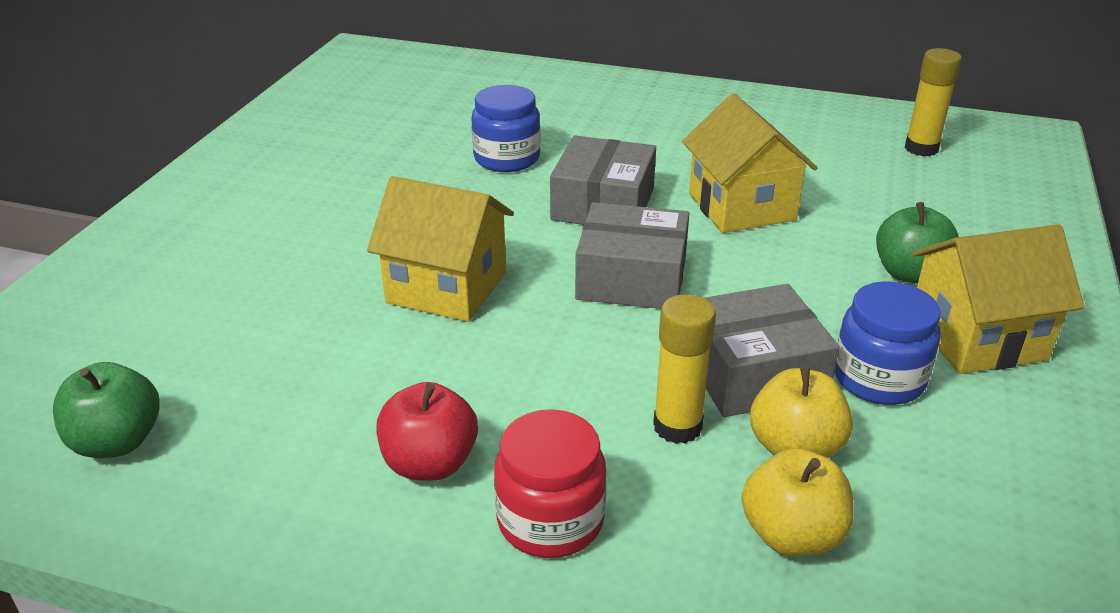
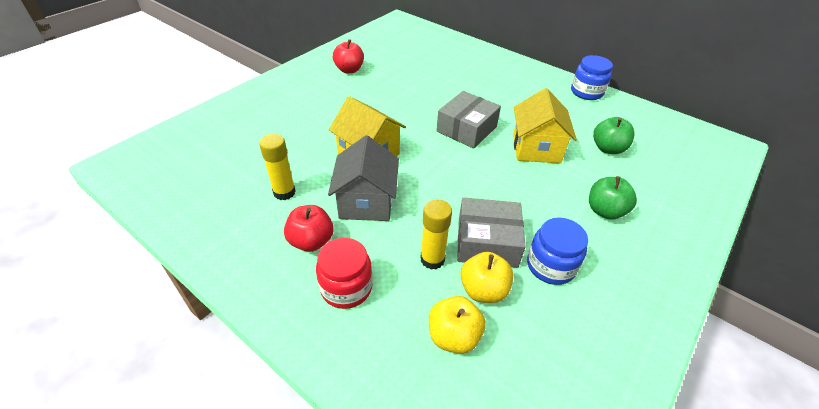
camera: 20 degrees right, 10 degrees up
(117, 442) = (196, 190): green apple -> green apple (608, 148)
(313, 153) = (349, 70): none -> red apple
(495, 368) = (366, 202): none -> grey house
(507, 158) = (434, 93): blue jar -> blue jar (586, 92)
(631, 278) = (457, 173): grey box -> none
(921, 148) = (658, 138): yellow glue stick -> yellow glue stick (284, 192)
(976, 337) = (620, 259): yellow house -> none

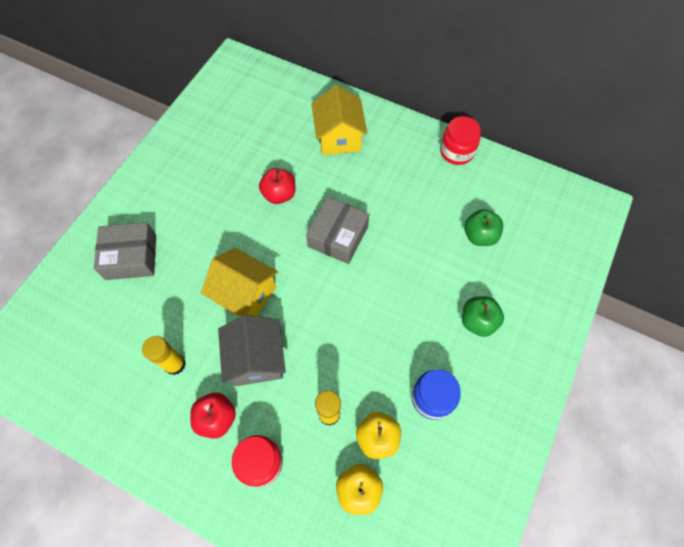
camera: 10 degrees left, 20 degrees up
(349, 70) = (196, 166): red apple -> red apple (279, 194)
(487, 242) = (374, 383): grey box -> grey box (131, 257)
(536, 148) = (410, 250): yellow house -> yellow house (339, 137)
(586, 92) = (456, 152): blue jar -> red jar

